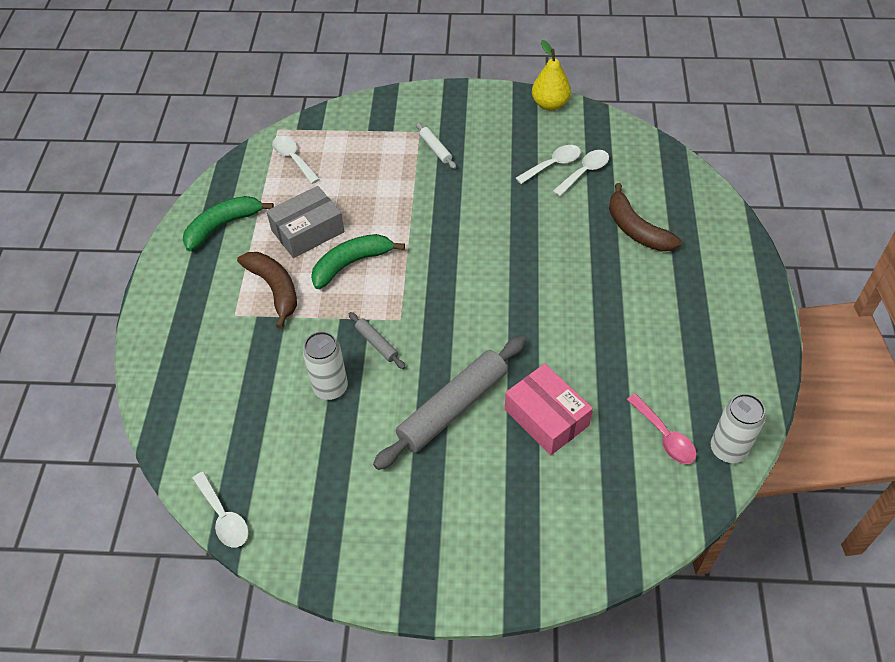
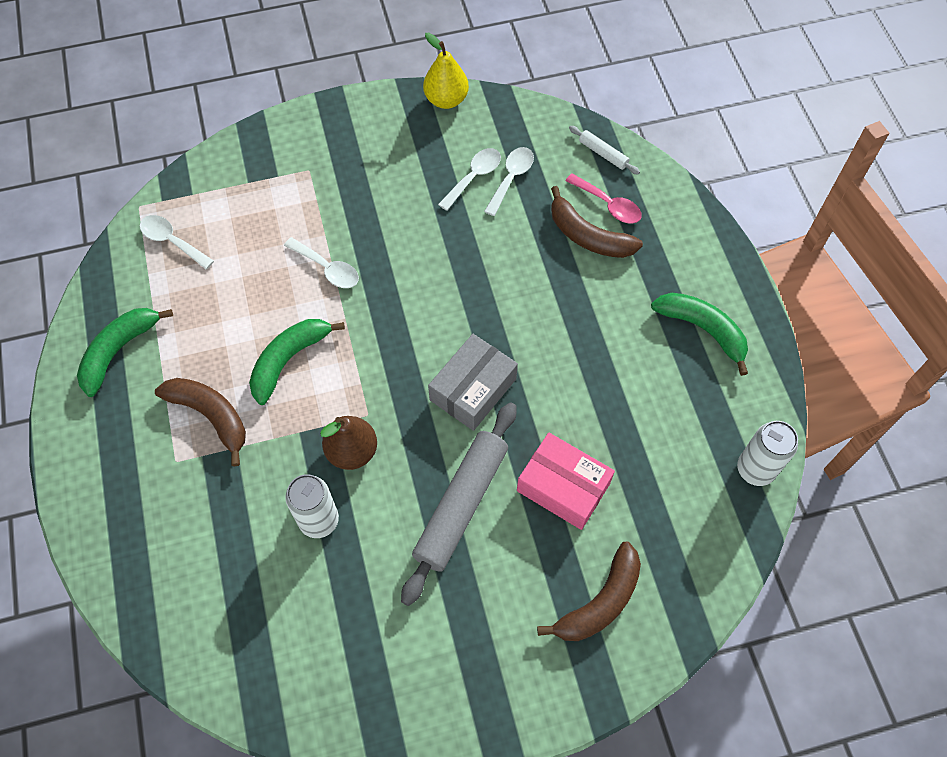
camera: 20 degrees left, 10 degrees up
(223, 517) = (254, 710): white spoon -> white spoon (327, 268)
(308, 231) = (223, 332): grey box -> grey box (473, 389)
(377, 343) = (352, 451): grey rolling pin -> brown pear
(435, 149) = (335, 188): white rolling pin -> white rolling pin (603, 153)
(547, 518) = (599, 602): none -> brown banana
(664, 436) = (689, 473): pink spoon -> pink spoon (608, 204)
(716, 325) = (703, 330): none -> green banana

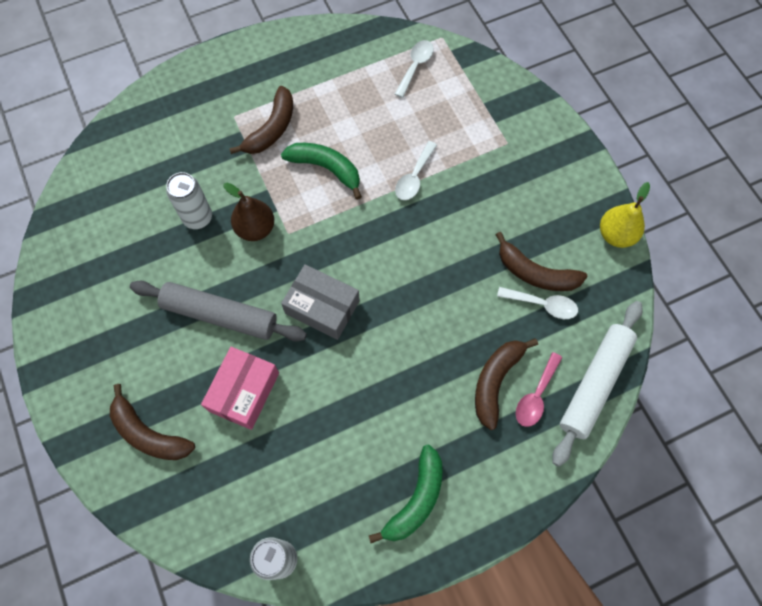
camera: 80 degrees right, 5 degrees up
(119, 351) = (315, 59): green banana -> none
(474, 177) = (535, 273): white spoon -> brown banana
(603, 153) = (595, 384): white rolling pin -> white rolling pin, size x2.22

